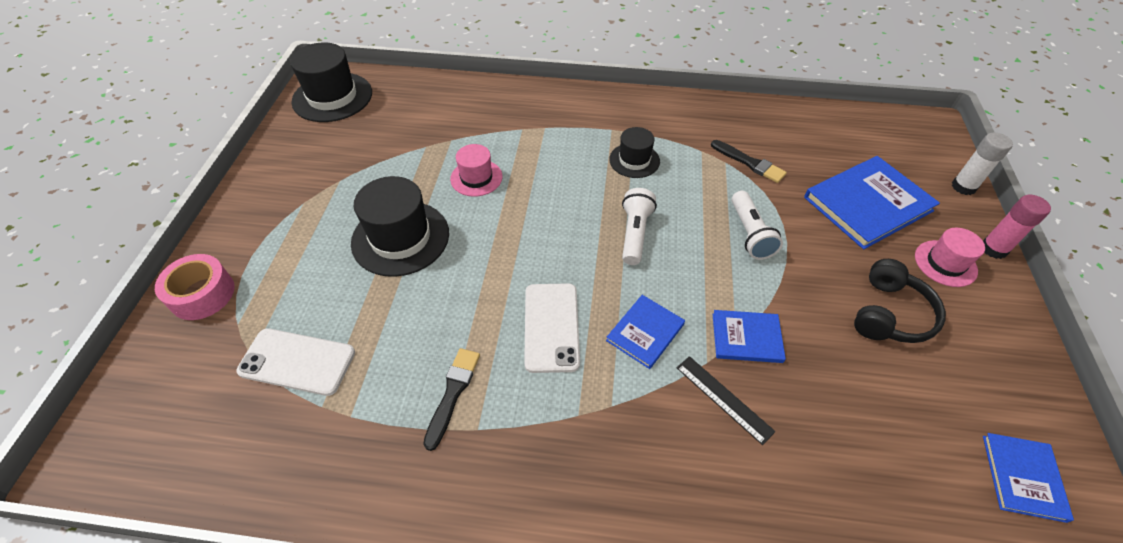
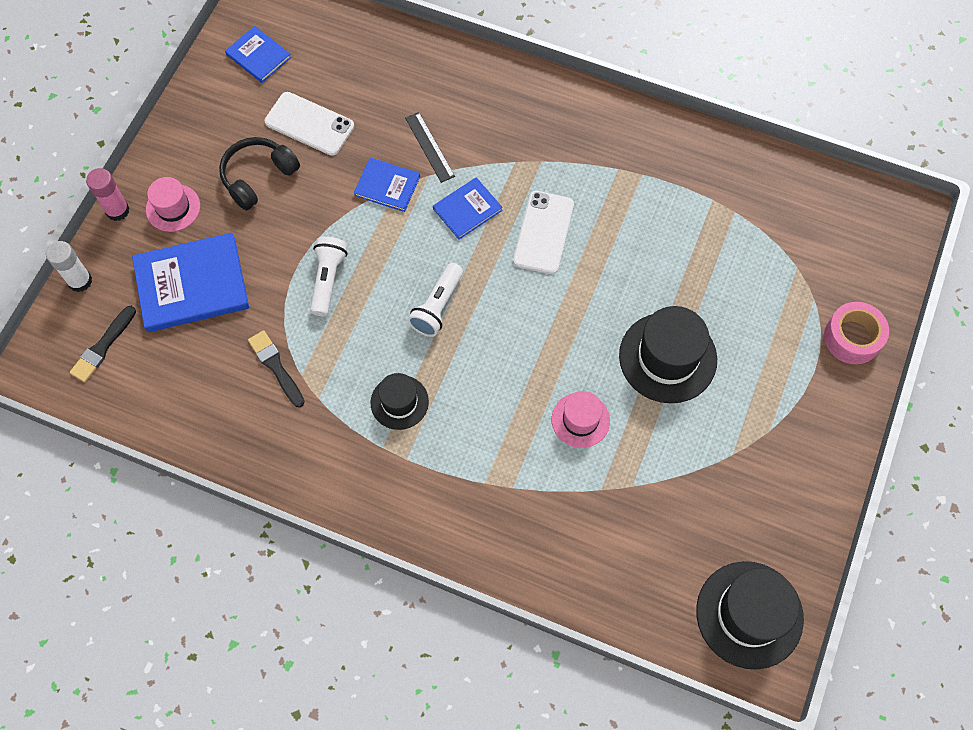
camera: 165 degrees left, 15 degrees up
(297, 362) = (757, 252): white phone -> white phone (309, 124)
(452, 393) = (633, 198): black brush -> black brush (103, 346)
(1023, 477) = (258, 56): blue book -> blue book turned 75 degrees counterclockwise

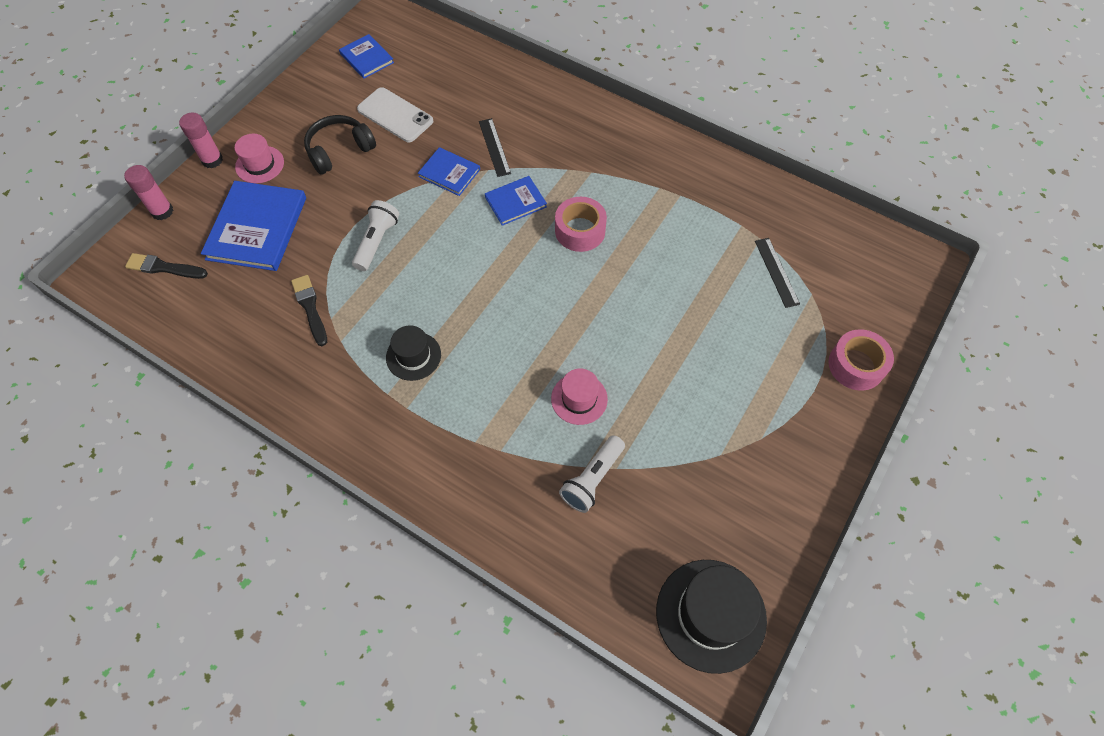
camera: 10 degrees right, 5 degrees down
(80, 281) = (162, 211): white glue stick -> pink glue stick
(103, 346) = (164, 267): black brush -> black brush turned 60 degrees clockwise
(192, 284) = (257, 228): blue book -> blue book turned 75 degrees counterclockwise
(437, 307) = (469, 279): white flashlight -> white flashlight (592, 479)
(543, 232) = (580, 231): white phone -> pink tape
(667, 357) = (674, 355): black hat -> none
(757, 247) = (776, 272): none -> black ruler

